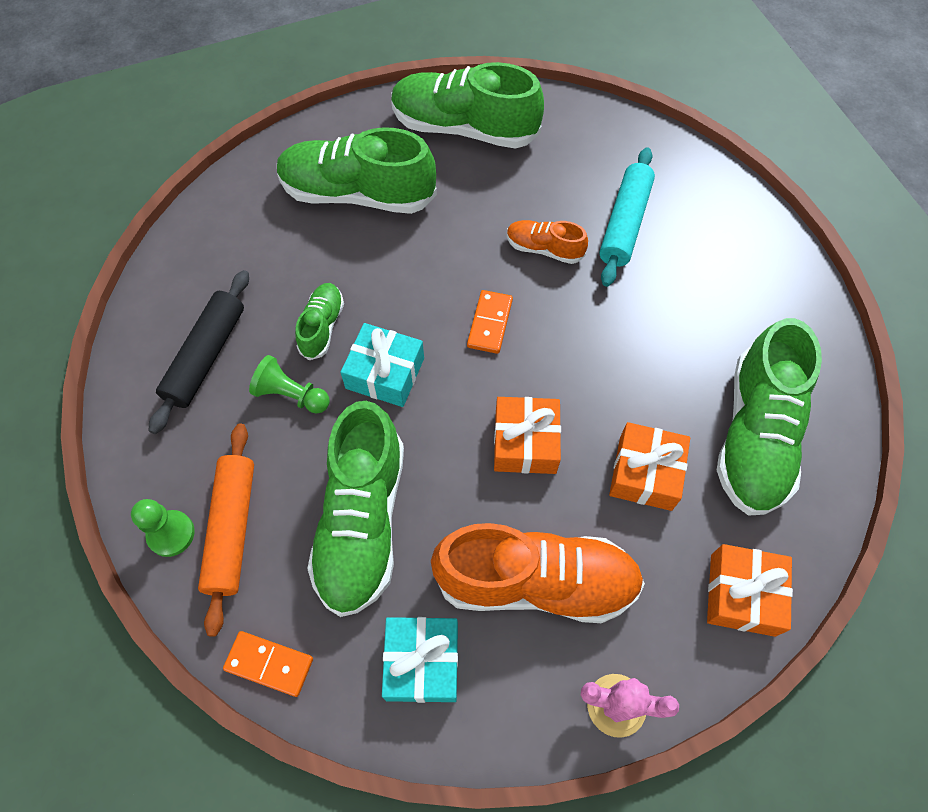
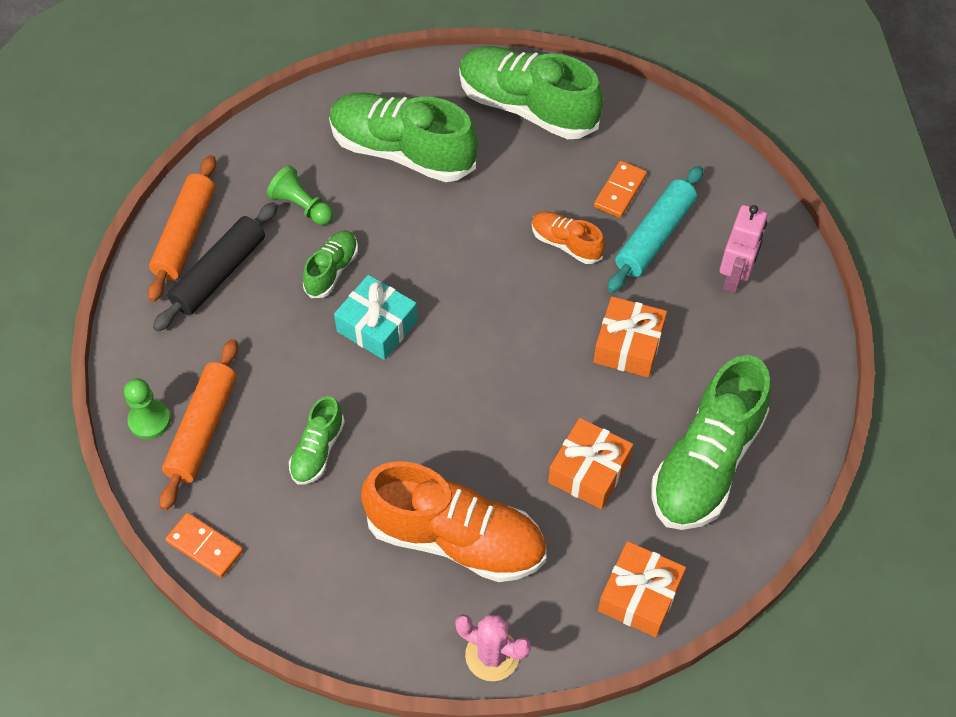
camera: 15 degrees right, 5 degrees down
(160, 324) = (185, 235): none -> orange rolling pin
(291, 395) = (286, 326): green pawn -> green pawn (302, 206)
(362, 521) = (317, 450): green shoe -> green shoe, size x0.49
(422, 662) = (334, 578): turquoise gift -> none
(489, 323) = (489, 302): orange domino -> orange domino (620, 191)
(525, 442) = (487, 418): orange gift -> orange gift (628, 345)
(712, 245) = (735, 277): none -> pink robot

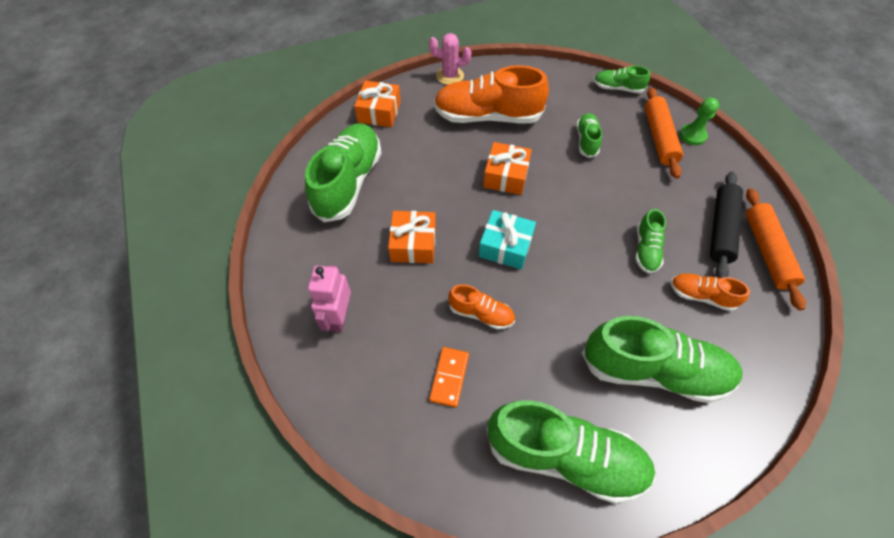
camera: 165 degrees right, 0 degrees up
(204, 546) = (617, 88): orange domino -> green shoe
(302, 206) = (701, 296): green pawn -> orange shoe
(377, 326) = (592, 218): turquoise gift -> turquoise gift (505, 246)
(589, 471) = (421, 163): orange gift -> orange gift (506, 176)
(654, 236) = (410, 339): turquoise rolling pin -> none

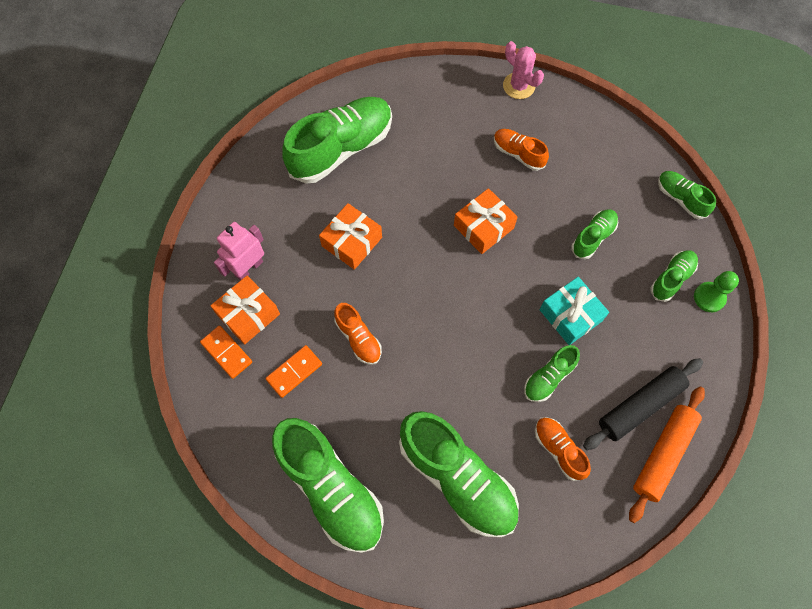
camera: 35 degrees right, 10 degrees up
(374, 402) = (227, 352): none -> orange domino
(379, 112) = (420, 89): orange gift -> orange gift (248, 314)
(487, 116) = (518, 154): orange shoe -> orange shoe, size x0.49
(505, 246) = (427, 293): turquoise gift -> turquoise gift (570, 315)
(659, 138) = (671, 279): orange rolling pin -> green shoe

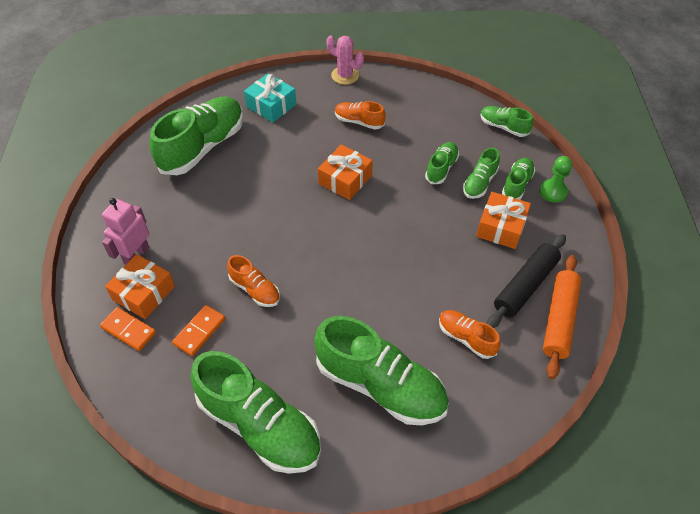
camera: 15 degrees left, 15 degrees down
(352, 242) = (230, 214): orange gift -> orange gift (501, 227)
(549, 377) = (438, 282): green shoe -> green shoe (479, 183)
(570, 315) = (441, 229): turquoise gift -> turquoise gift (271, 105)

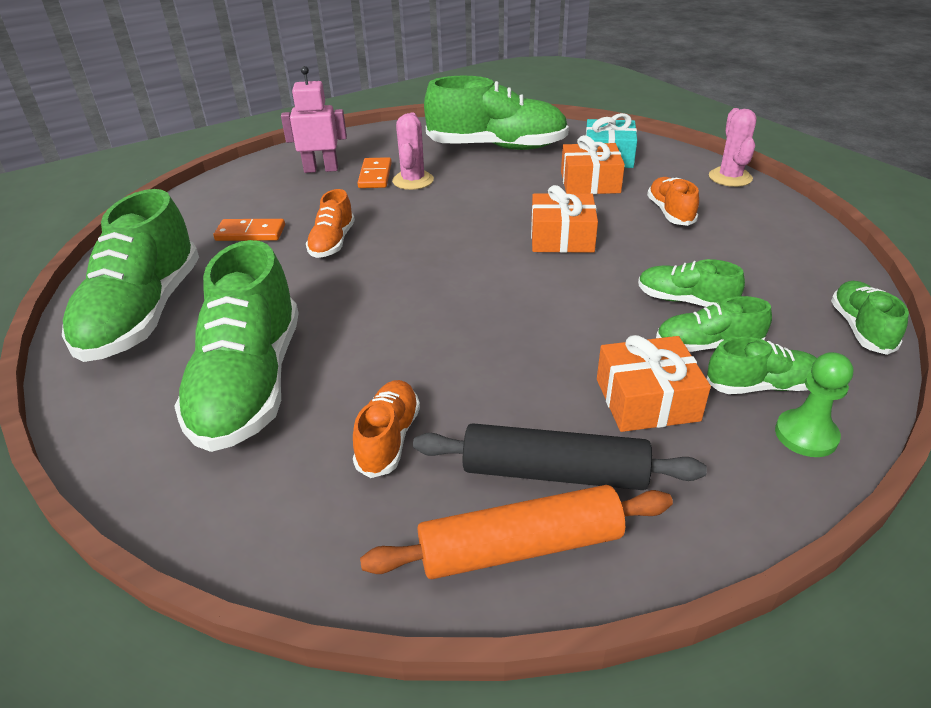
camera: 60 degrees right, 15 degrees down
(128, 330) = (227, 199): orange domino -> orange domino (375, 175)
(144, 293) = (277, 189): orange gift -> orange gift (590, 182)
(208, 212) = (413, 180): none -> pink cactus
(441, 168) = (685, 301): green shoe -> green shoe turned 150 degrees counterclockwise

